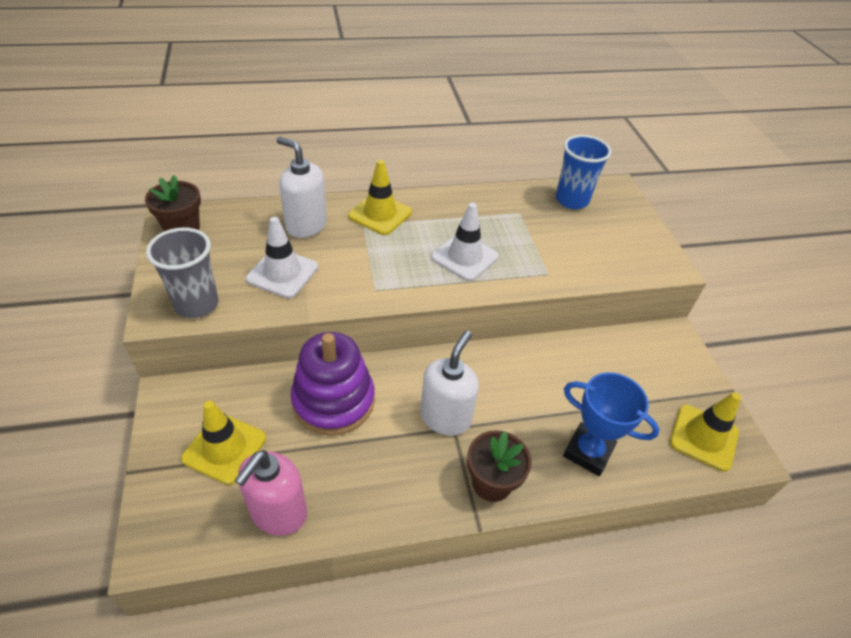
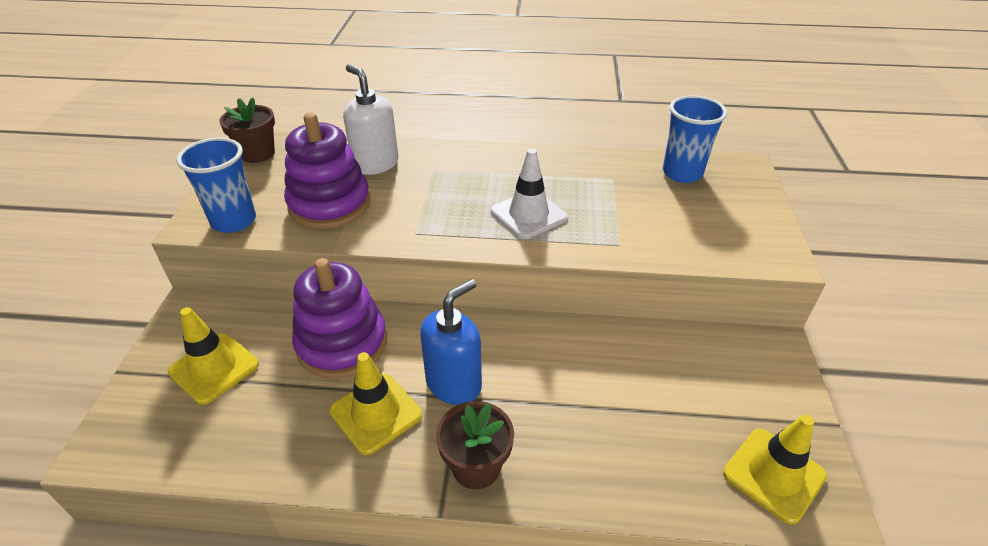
camera: 20 degrees right, 5 degrees down
(196, 304) = (234, 221): grey cup -> blue cup
(278, 513) = (233, 444): pink soap dispenser -> none
(282, 273) = (329, 204): white traffic cone -> purple stacking toy
(380, 214) = (456, 162): yellow traffic cone -> yellow traffic cone (376, 413)
(445, 417) = (454, 383): white soap dispenser -> blue soap dispenser
(588, 452) = (609, 458): blue trophy -> none

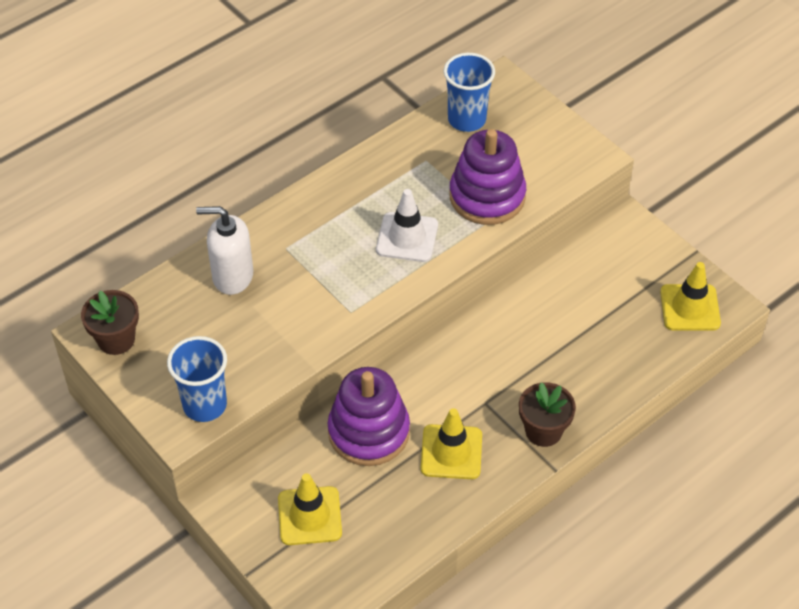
camera: 45 degrees left, 10 degrees up
(329, 204) = (254, 337): purple stacking toy -> purple stacking toy (487, 196)
(454, 383) = (473, 397): blue soap dispenser -> none

